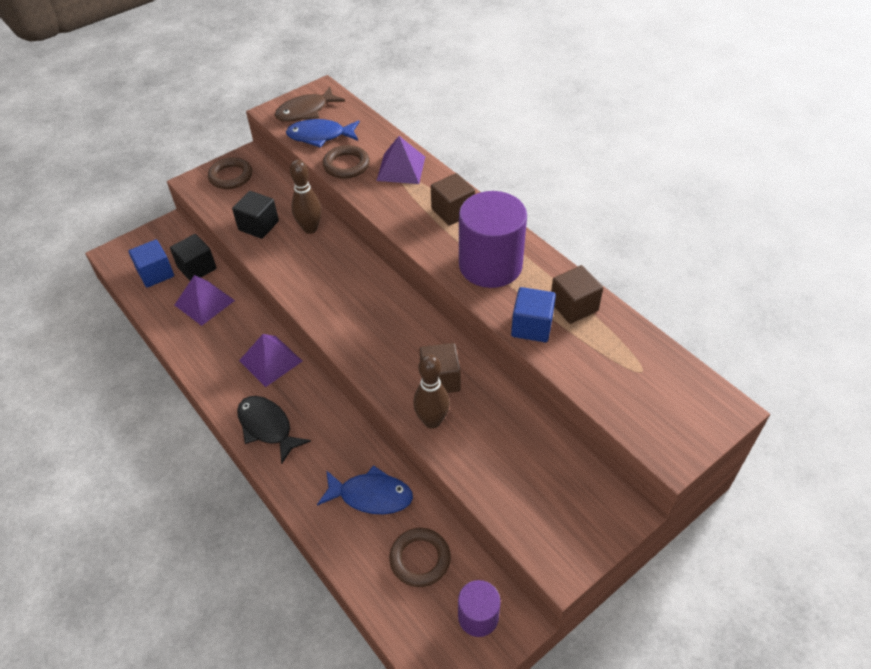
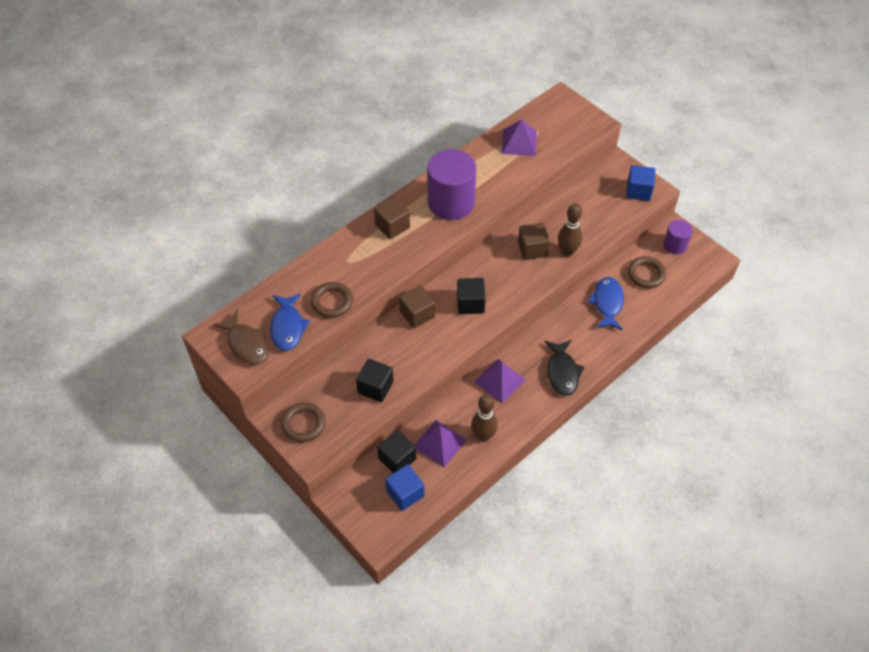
camera: 95 degrees left, 5 degrees up
(267, 427) = (562, 372): black fish -> black fish turned 45 degrees counterclockwise
(310, 229) = (379, 347): brown bowling pin -> brown bowling pin (483, 436)
(357, 309) = (470, 303): none -> black cube
(401, 168) = (337, 263): purple pyramid -> purple pyramid (519, 142)
(531, 326) = (507, 181): blue cube -> blue cube (638, 191)
(574, 306) = (487, 159): brown cube -> brown cube (417, 314)

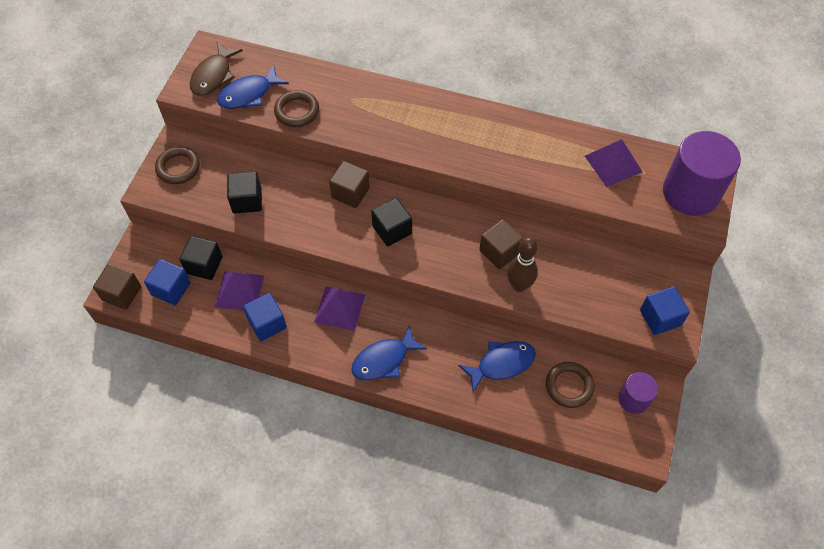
camera: 60 degrees right, 5 degrees up
(392, 226) = (418, 112): brown cube -> brown cube (122, 293)
(451, 202) = (483, 144): purple cylinder -> purple cylinder (691, 192)
(483, 436) = (267, 323): brown bowling pin -> blue cube
(562, 372) = (384, 360): black fish -> blue fish

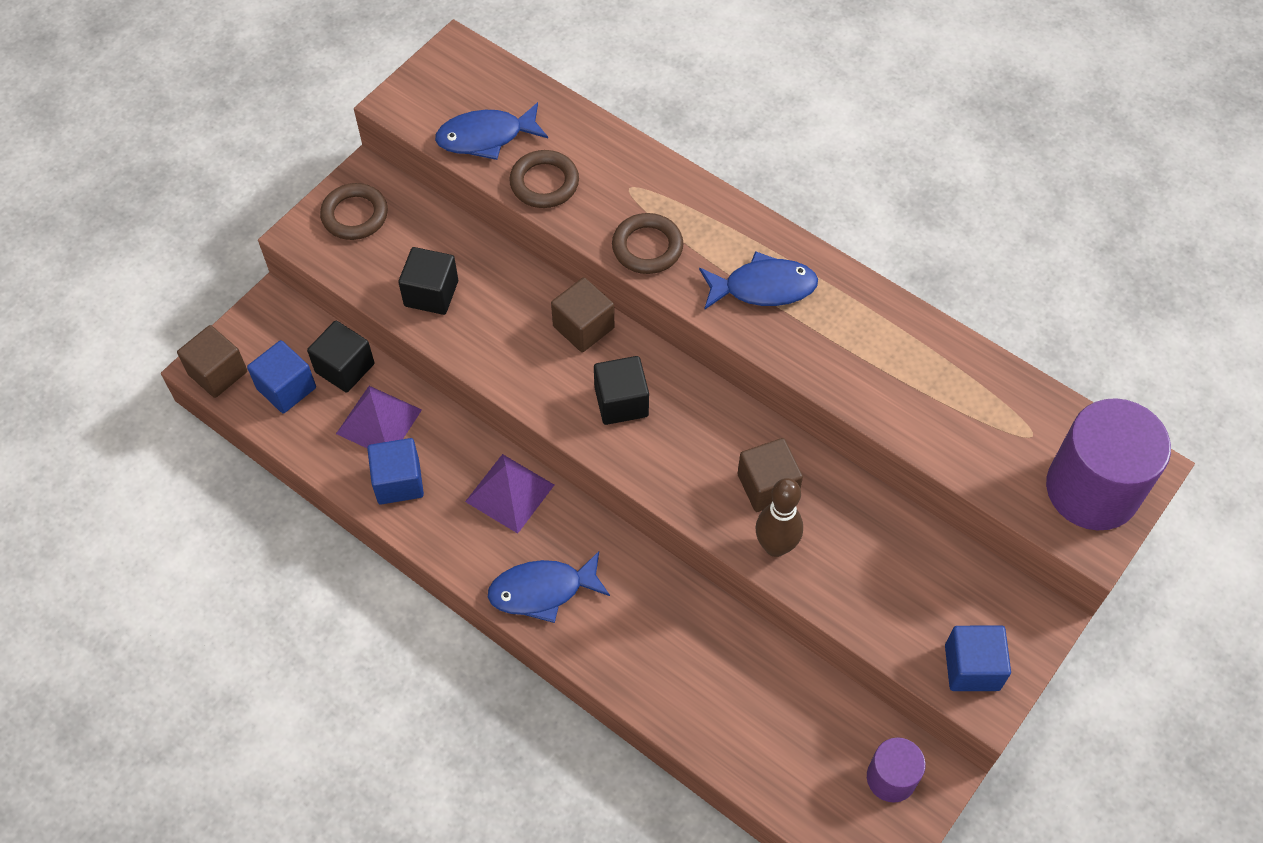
camera: 20 degrees right, 0 degrees up
(213, 76) = (447, 95): brown fish -> none
(501, 364) = (712, 655): blue fish -> blue fish (763, 287)
(569, 386) = (800, 724): brown ring -> brown ring (647, 247)
(613, 163) = (987, 406): purple pyramid -> none

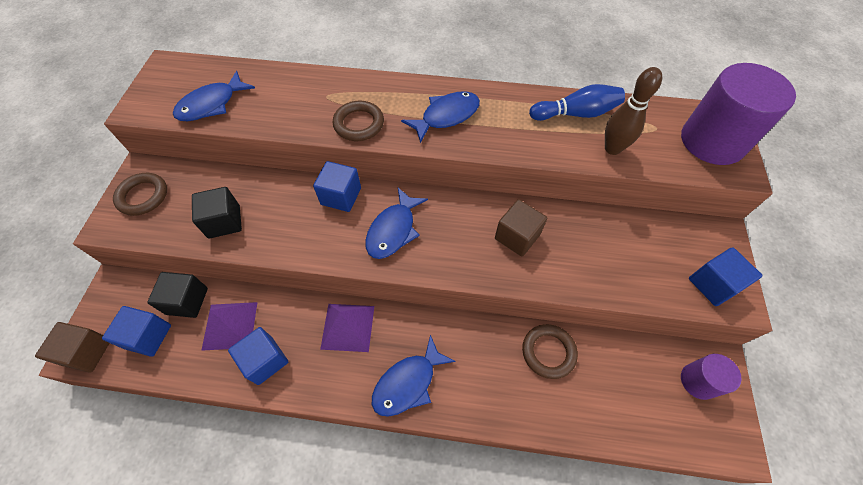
camera: 30 degrees left, 0 degrees up
(544, 183) = (267, 115): brown ring -> brown ring (548, 352)
(583, 327) = (341, 196): brown cube -> blue cube
(621, 402) = (393, 230): black cube -> blue fish
(775, 546) = (548, 272): brown bowling pin -> brown bowling pin (612, 148)
(937, 364) = (576, 114): none -> blue bowling pin

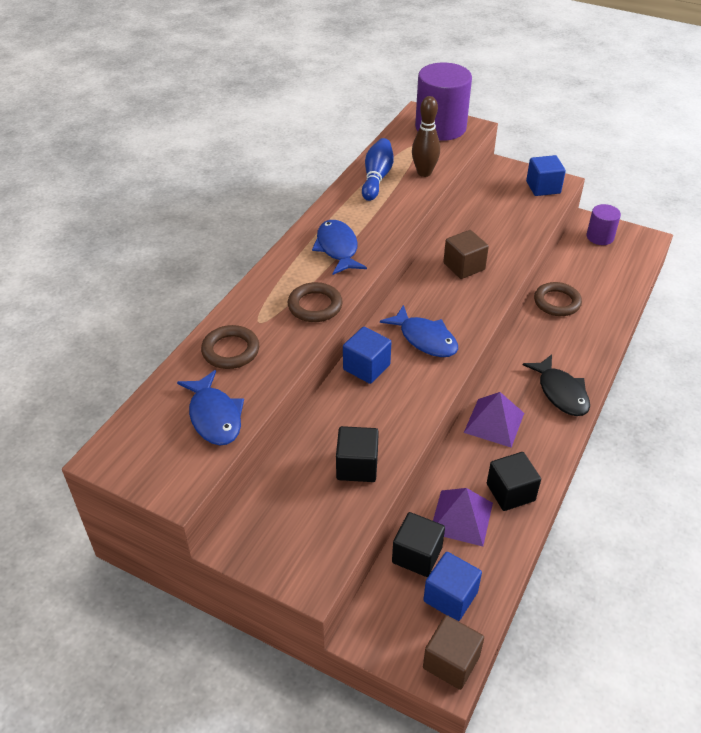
camera: 70 degrees left, 15 degrees down
(143, 196) = (281, 542): brown ring -> brown ring (230, 350)
(265, 360) = (510, 492): blue cube -> black cube
(408, 383) = (561, 392): blue fish -> black fish

